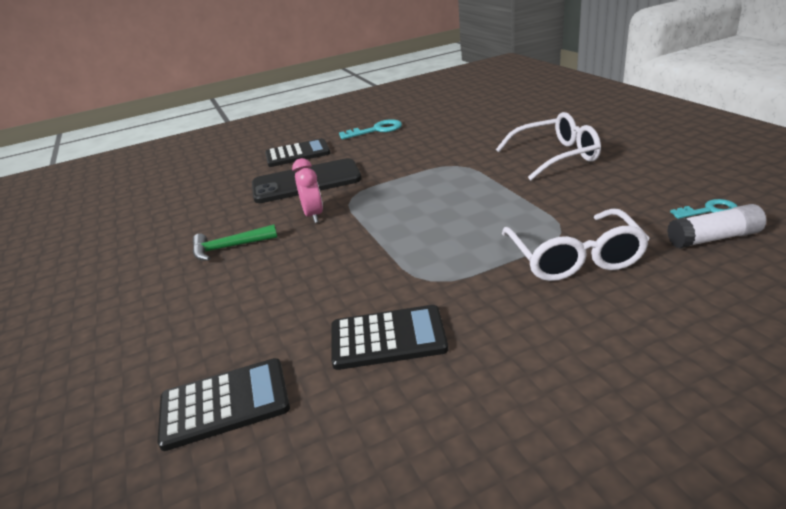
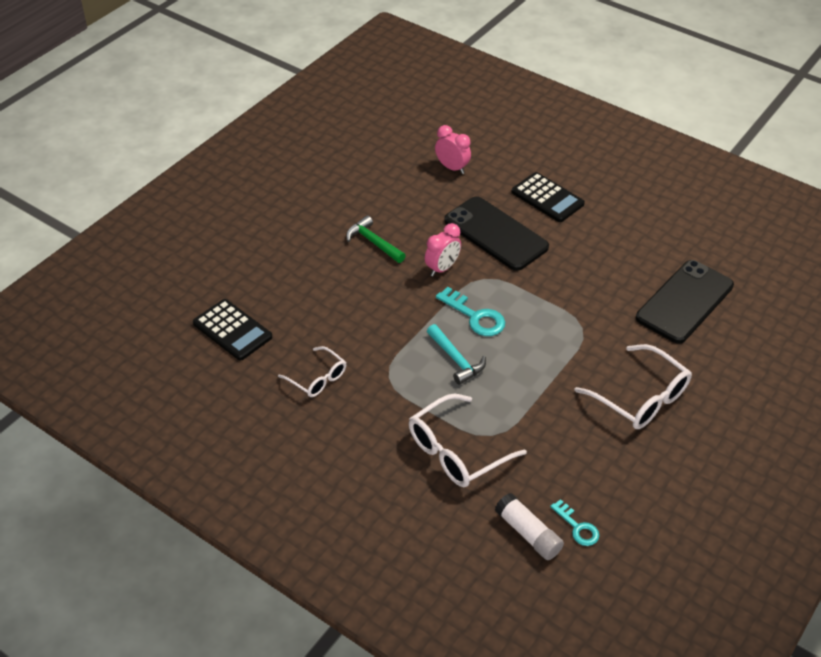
camera: 55 degrees right, 15 degrees up
(202, 187) = (452, 168): none -> pink clock
(376, 130) = (634, 232): turquoise key -> turquoise key (475, 316)
(388, 338) = (317, 378): black calculator -> white glasses
(441, 232) = (456, 360): none -> turquoise hammer
(465, 126) = (685, 302): none -> black phone

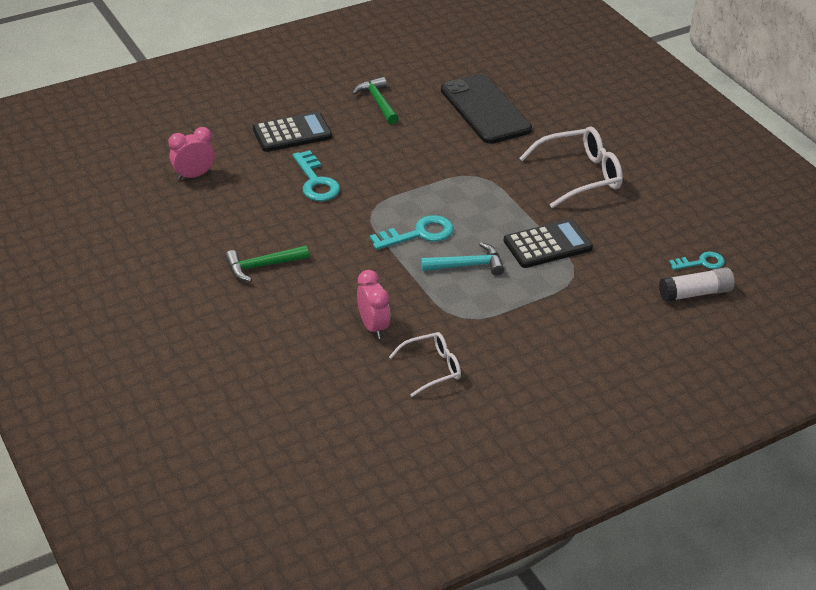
camera: 65 degrees left, 5 degrees down
(232, 330) = (317, 414): black calculator -> black calculator (547, 245)
(442, 268) = (337, 232): pink clock -> pink clock (373, 327)
(456, 451) = (581, 304): white glasses -> none
(496, 234) = (316, 182): black phone -> turquoise key
(633, 231) = (378, 102): none -> green hammer

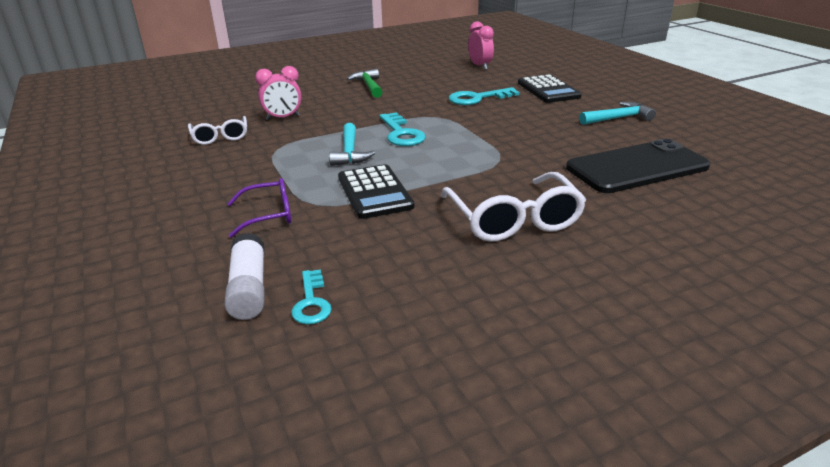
camera: 95 degrees right, 10 degrees down
(378, 102) = (618, 118): green hammer -> turquoise hammer
(596, 300) = (269, 215): none -> purple glasses

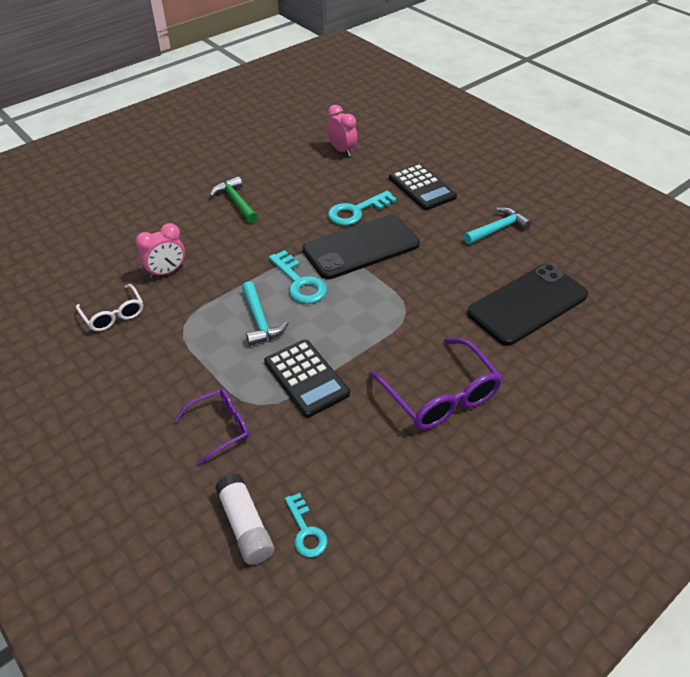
camera: 15 degrees left, 15 degrees up
(472, 118) = (361, 247): none -> black phone
(513, 220) = (440, 395): white glasses -> purple glasses

